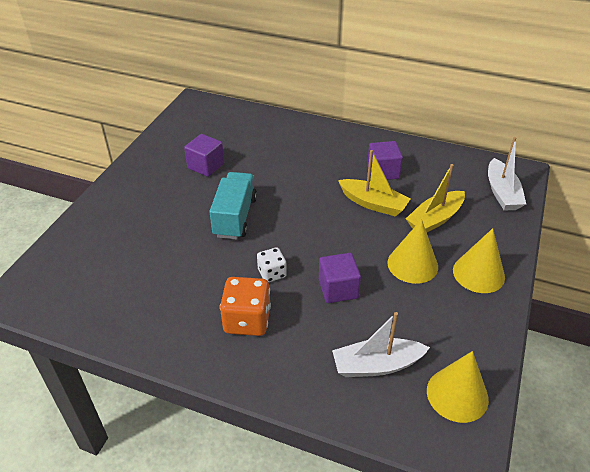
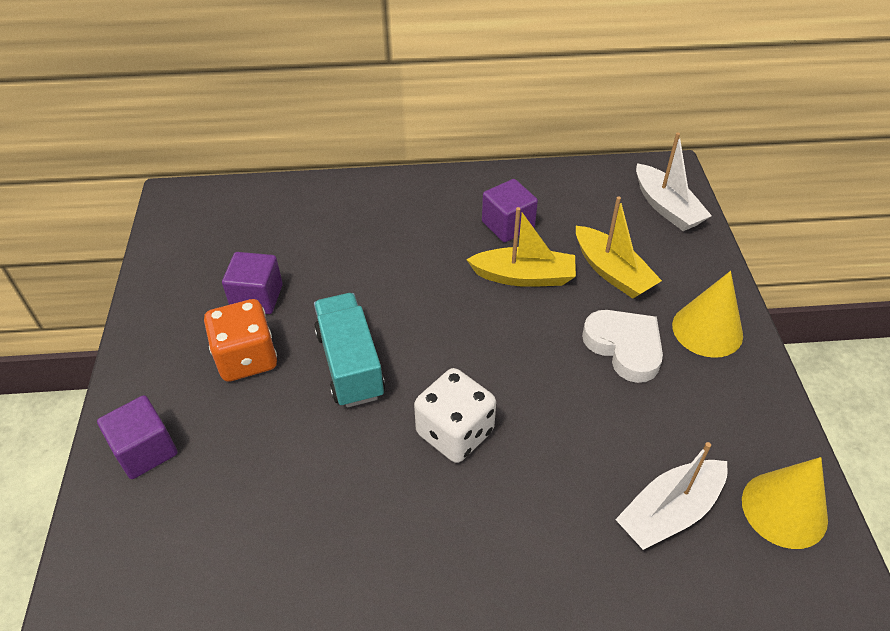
camera: 25 degrees left, 5 degrees up
(247, 320) = (465, 520): orange dice -> orange dice (247, 358)
(272, 273) = (455, 432): white dice -> white dice, size x1.67
(338, 289) = (555, 420): purple cube -> purple cube (145, 450)
(412, 264) = (624, 347): yellow cone -> white heart
(435, 219) = (612, 272): yellow boat -> yellow boat turned 60 degrees counterclockwise

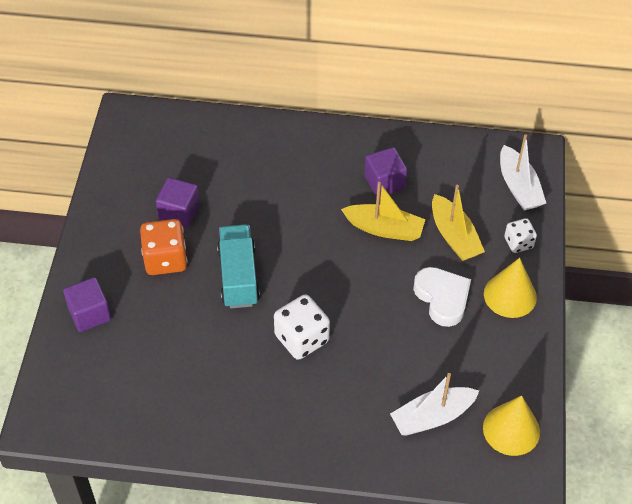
camera: 10 degrees right, 5 degrees up
(692, 267) = (518, 243): none -> white dice

